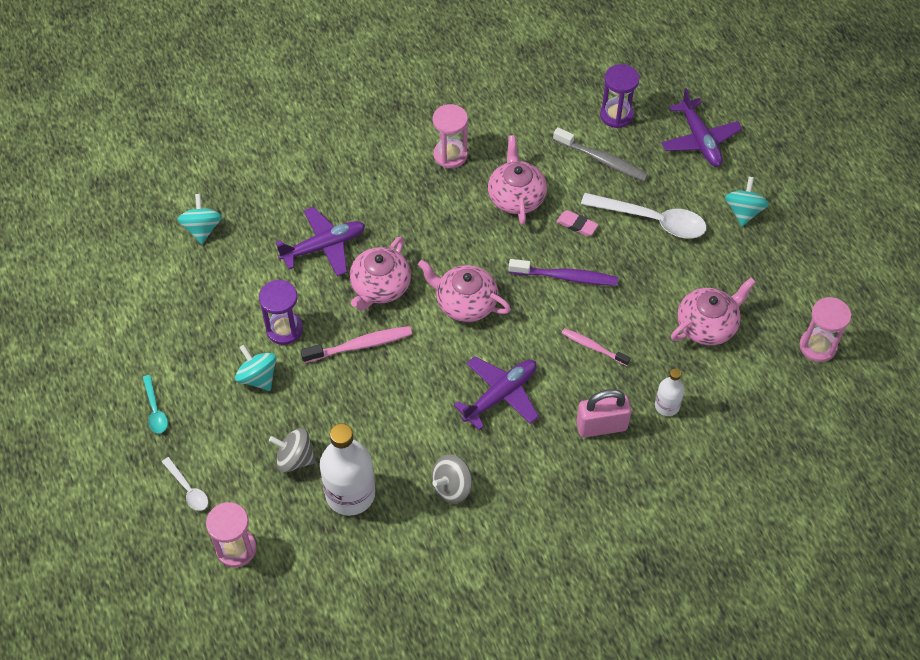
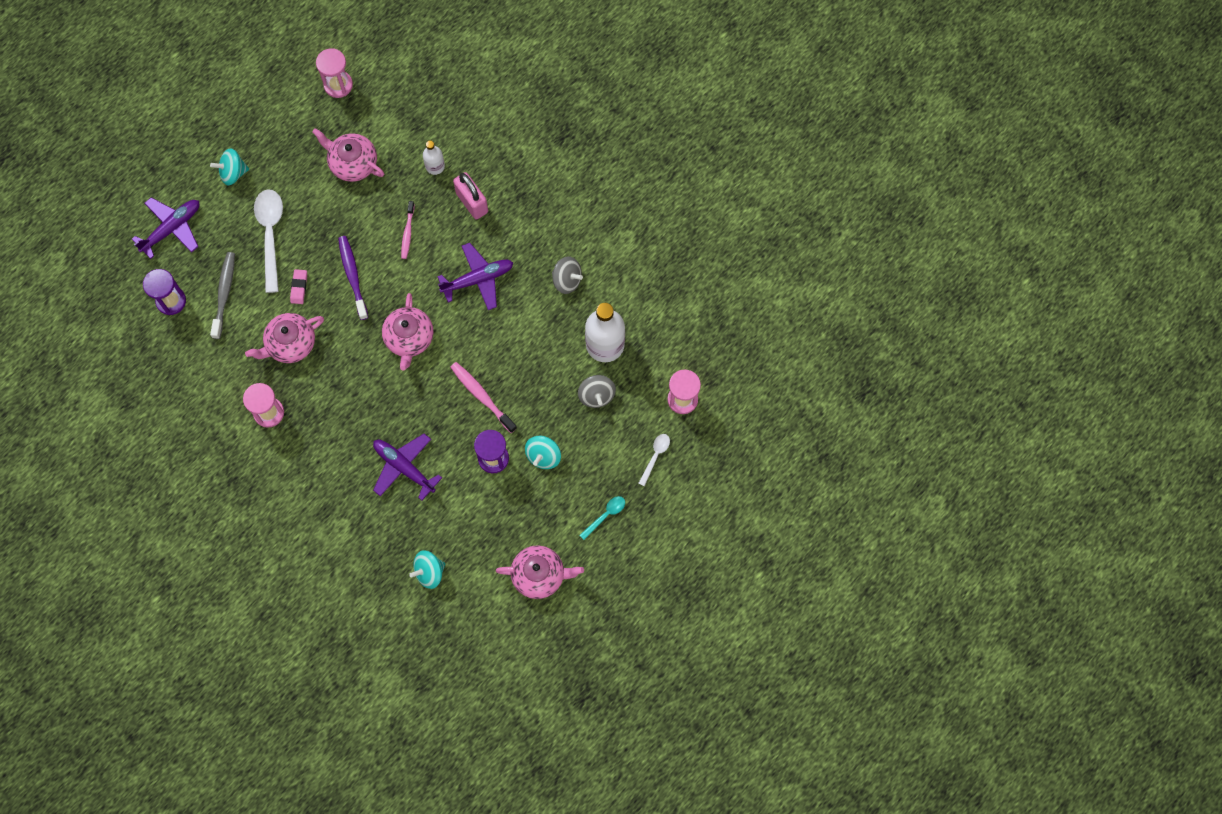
camera: 115 degrees left, 15 degrees up
(380, 286) = (422, 407): pink teapot -> pink teapot (539, 575)
(500, 395) = (478, 279): purple plane -> purple plane turned 135 degrees clockwise

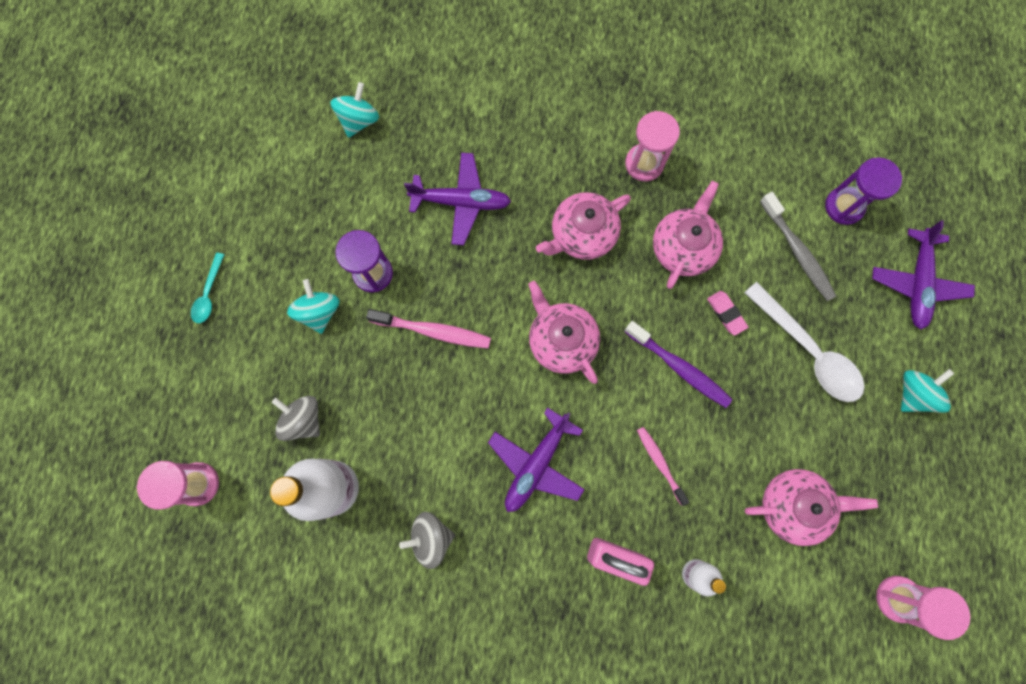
camera: 145 degrees right, 5 degrees up
(539, 575) = (242, 189): pink teapot -> pink teapot (582, 234)
(655, 456) = (191, 395): white spoon -> none

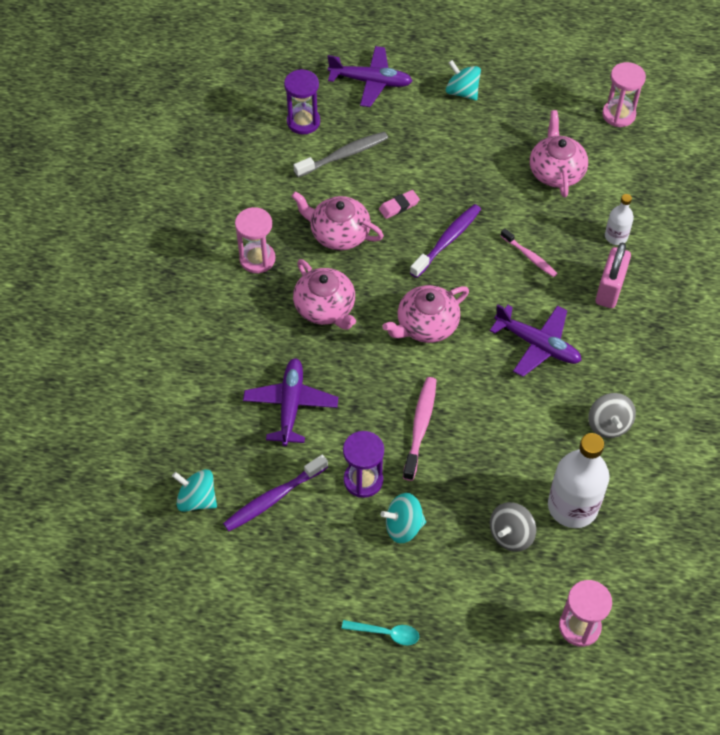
camera: 90 degrees left, 20 degrees down
(357, 189) = (273, 498): none -> purple toothbrush
(660, 463) = (529, 257): pink toothbrush -> pink toothbrush turned 105 degrees counterclockwise
(808, 351) = (430, 154): white spoon -> none

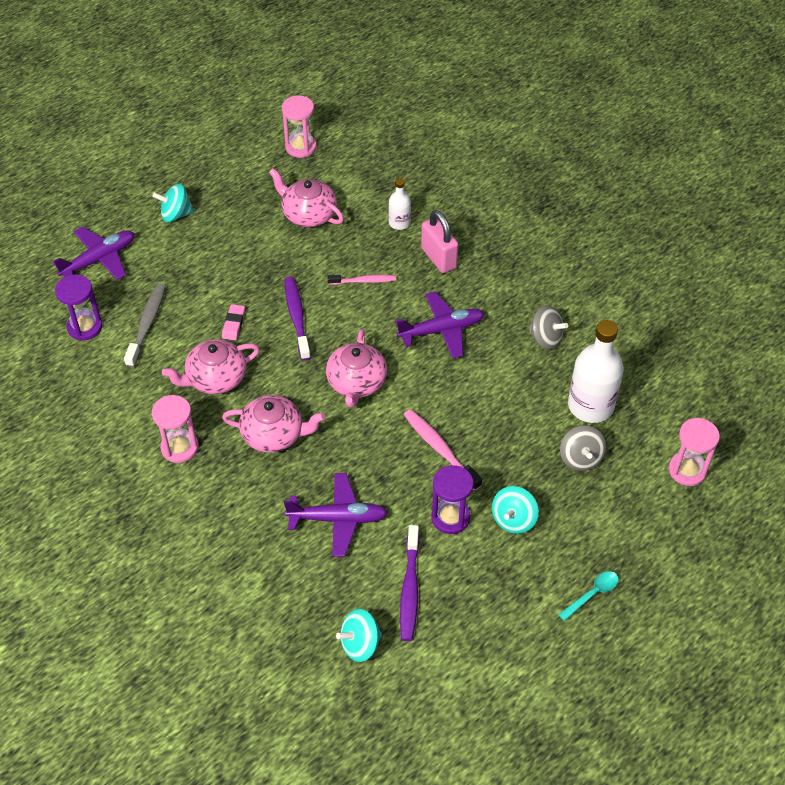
camera: 50 degrees left, 5 degrees down
(291, 405) = (338, 519): purple plane -> purple plane turned 135 degrees clockwise

